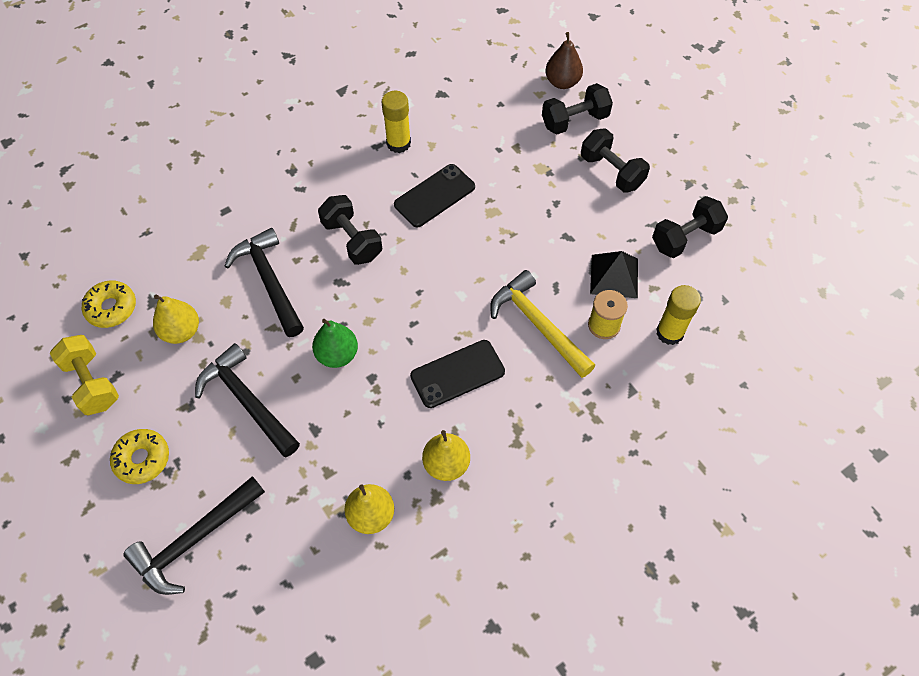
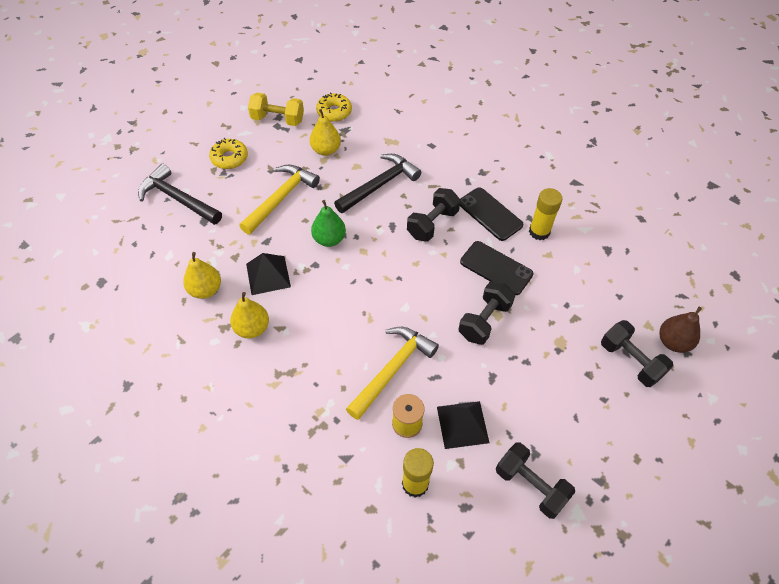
camera: 75 degrees right, 5 degrees down
(92, 383) = (278, 119): yellow dumbbell -> yellow dumbbell turned 60 degrees clockwise
(247, 401) = (280, 198): black hammer -> yellow hammer
(371, 435) = (268, 275): none -> black pyramid
(457, 374) = (331, 319): black phone -> black phone (490, 214)
(611, 171) = (583, 404): black dumbbell -> black dumbbell (484, 321)

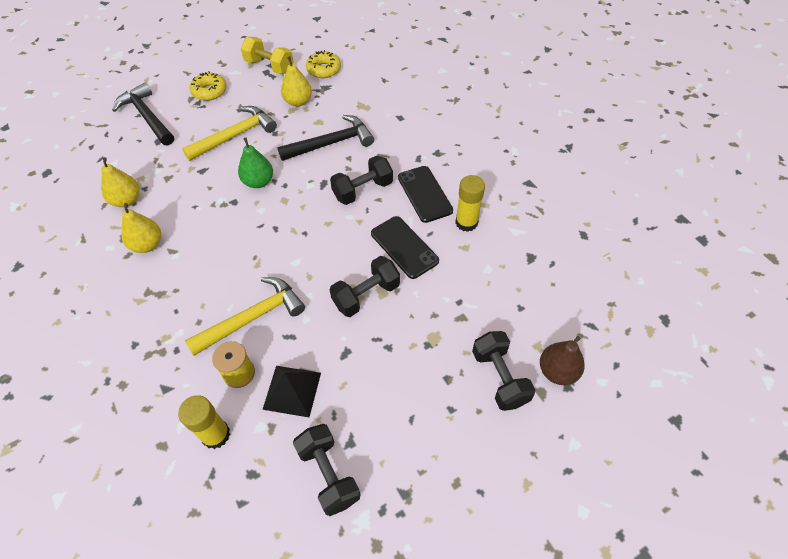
camera: 20 degrees right, 0 degrees up
(268, 275) = (187, 201): black pyramid -> none

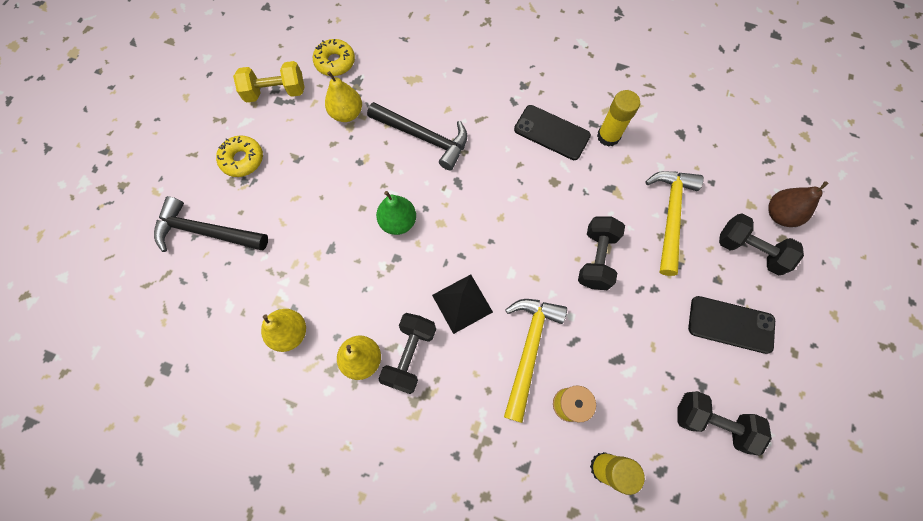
camera: 40 degrees left, 15 degrees up
(235, 136) = (323, 191): yellow hammer -> yellow hammer (670, 216)
(292, 390) = (622, 383): black pyramid -> black pyramid (462, 303)
(331, 143) = (423, 137): black hammer -> black hammer turned 90 degrees clockwise
(363, 190) = (498, 165): black dumbbell -> black dumbbell (410, 355)
(404, 247) = (583, 194): black phone -> black phone (730, 324)

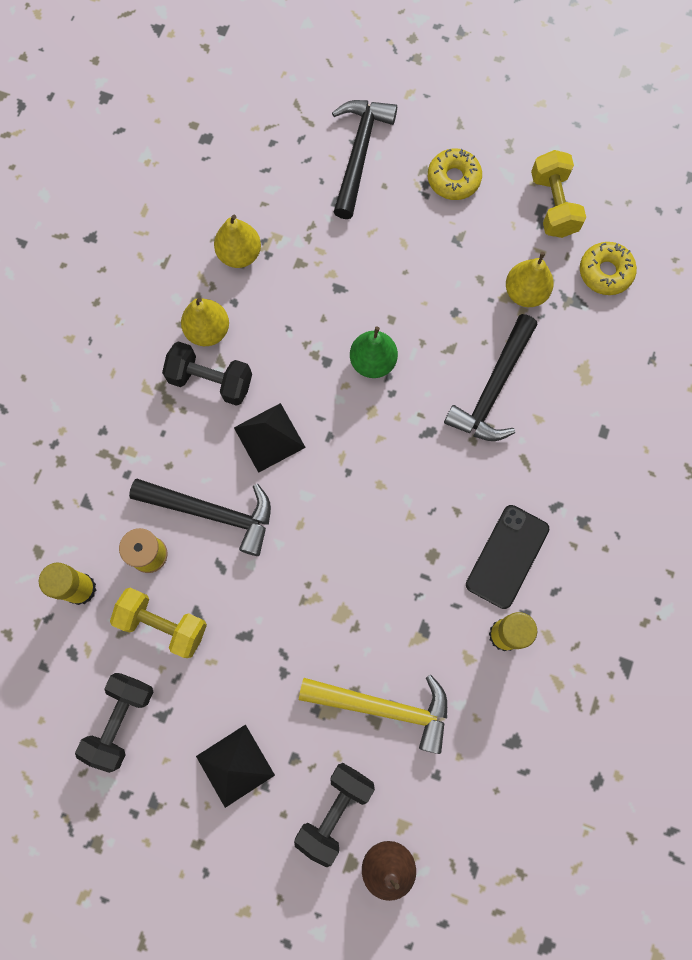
camera: 90 degrees right, 5 degrees up
(529, 350) = (212, 512): yellow hammer -> black hammer
(596, 258) = (324, 602): black dumbbell -> none
(627, 388) = (163, 624): none -> yellow dumbbell
(730, 324) = (235, 765): black phone -> black pyramid

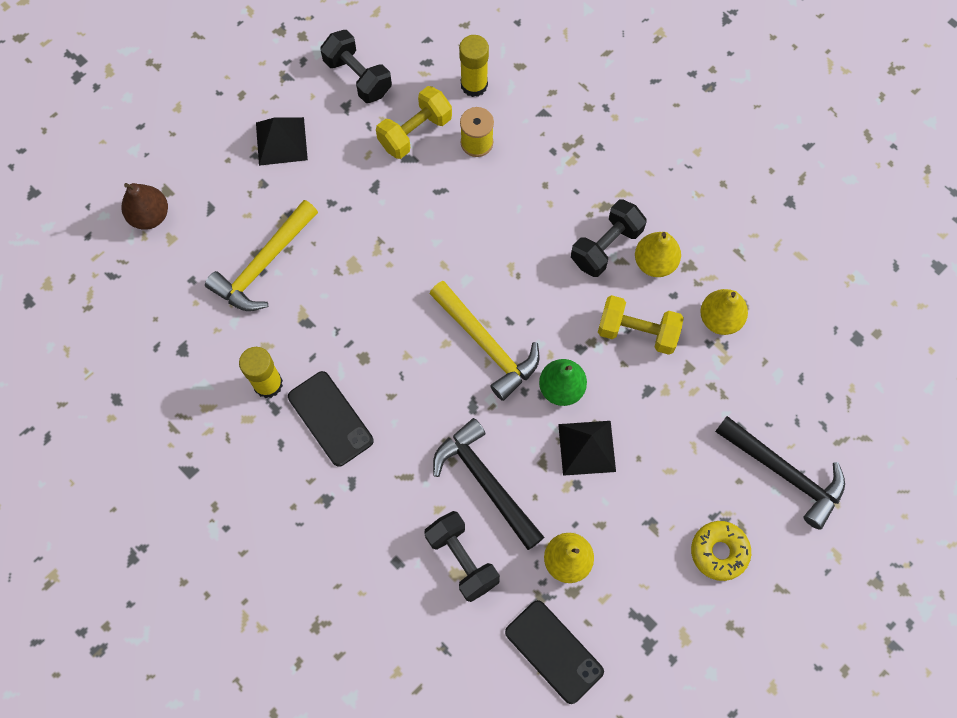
camera: 115 degrees right, 5 degrees down
(212, 512) = (488, 202): black hammer -> none
(269, 437) = (532, 272): black pyramid -> black pyramid (586, 448)
(335, 810) = (209, 196): black dumbbell -> black dumbbell (462, 559)
(363, 446) = (486, 344): none -> yellow hammer
(553, 205) = (649, 638): yellow dumbbell -> yellow dumbbell (637, 332)
(605, 272) = (554, 651): yellow donut -> black phone

